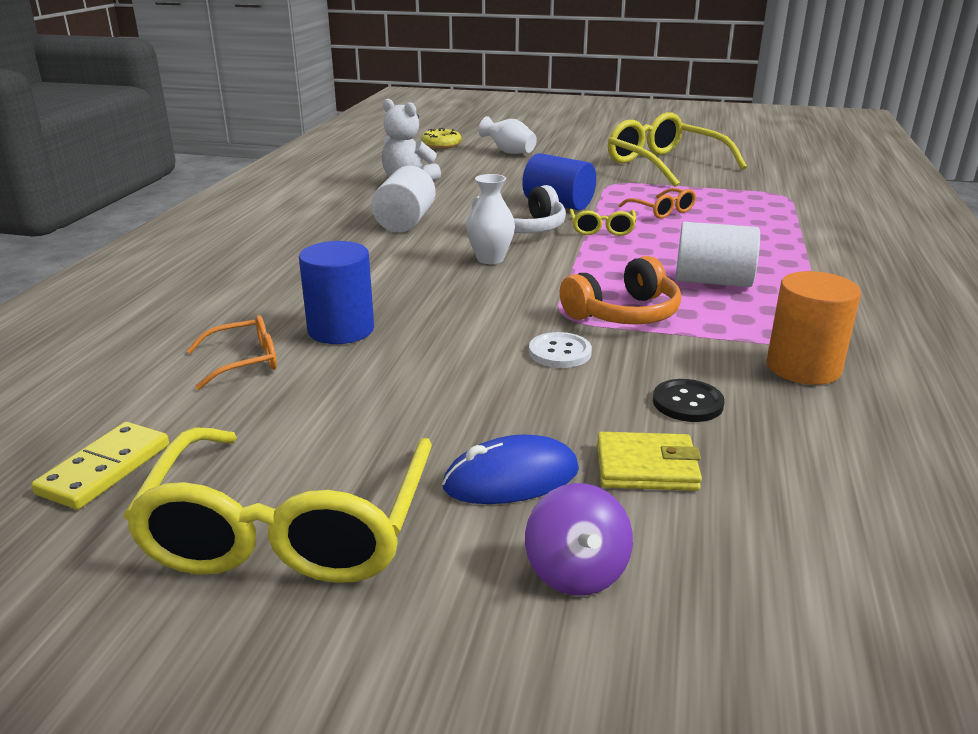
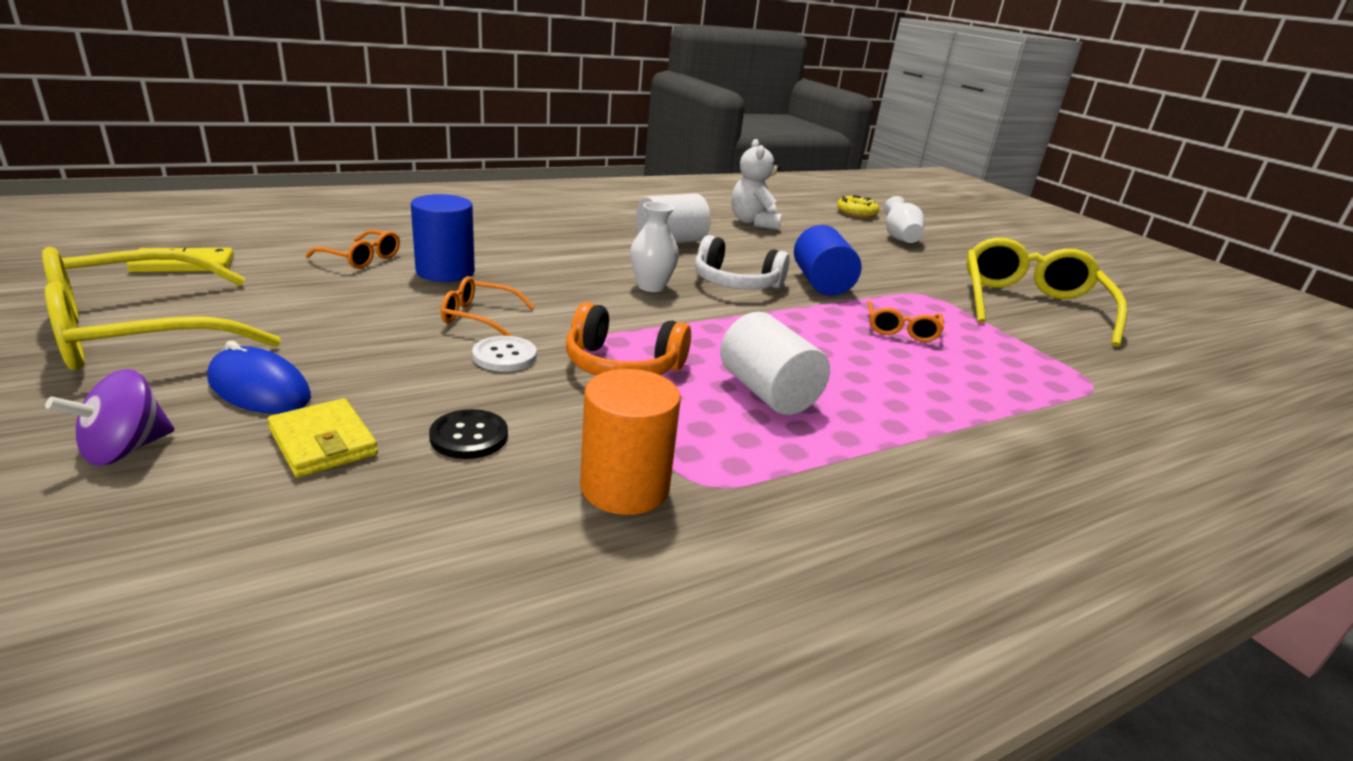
camera: 45 degrees right, 0 degrees up
(468, 342) = (479, 317): none -> orange glasses
(602, 229) = (798, 314): yellow glasses -> none

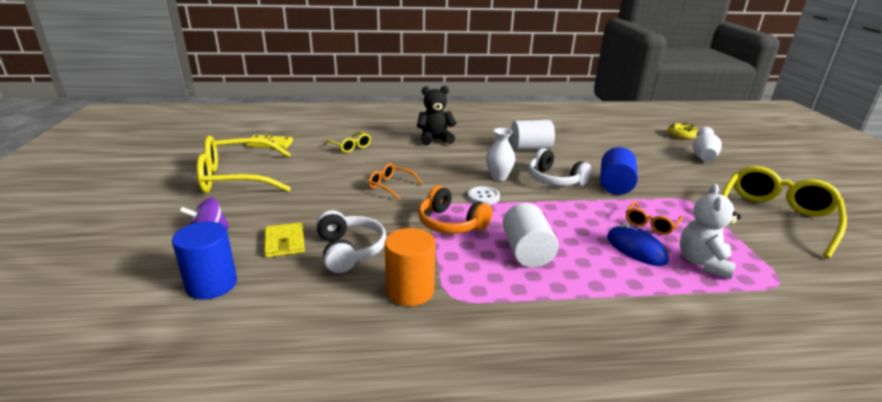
camera: 25 degrees right, 0 degrees up
(259, 388) = (271, 212): blue mouse -> blue mouse (636, 249)
(361, 258) = (350, 147): orange glasses -> yellow glasses
(445, 271) = (388, 158): blue cylinder -> blue cylinder (211, 284)
(469, 436) = (349, 250): black button -> white headphones
(504, 356) = (391, 210): white button -> white button (483, 196)
(511, 237) = (435, 139): none -> black teddy bear
(753, 222) = (597, 138): white teddy bear -> white teddy bear (702, 263)

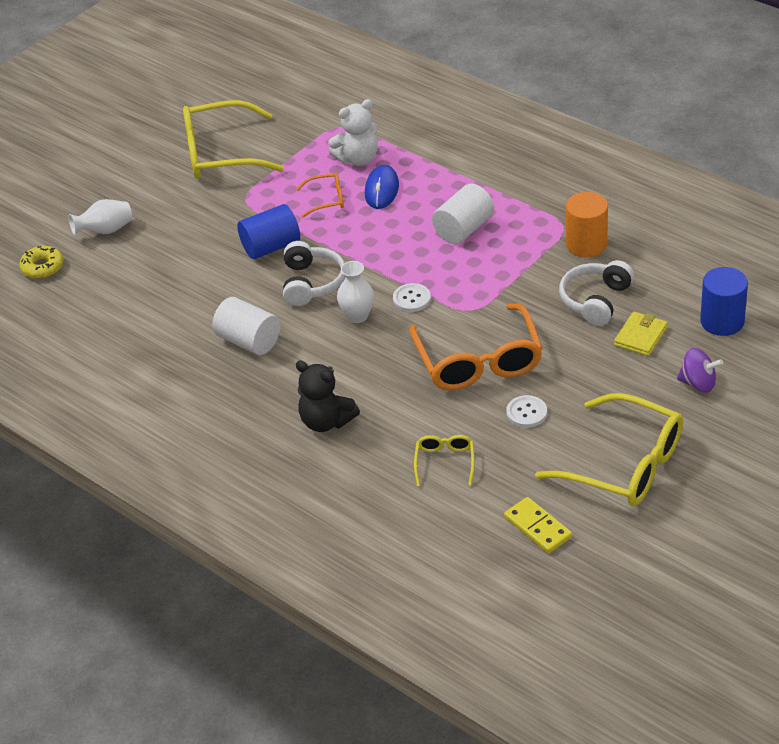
camera: 130 degrees left, 15 degrees up
(328, 176) = (526, 413): none -> white button
(391, 186) = (478, 361): orange glasses -> orange glasses, size x2.13
(450, 223) = (483, 284): orange headphones -> none

